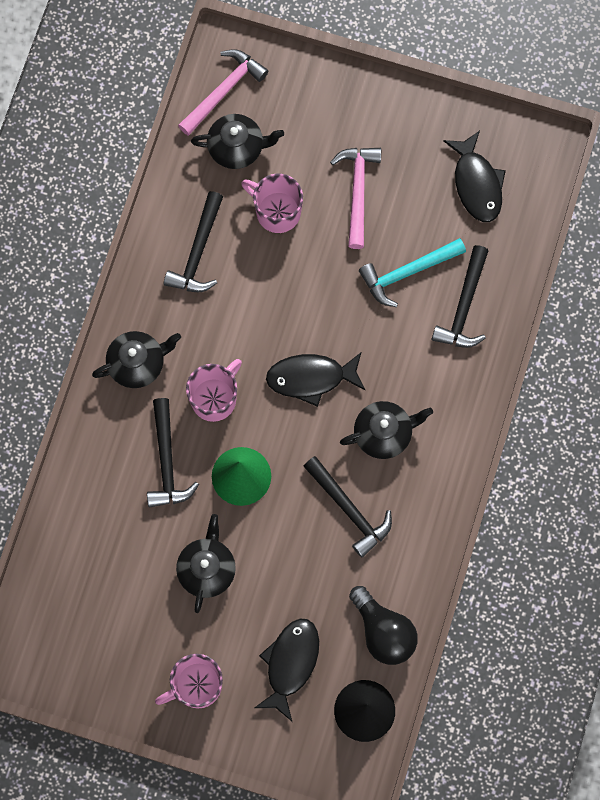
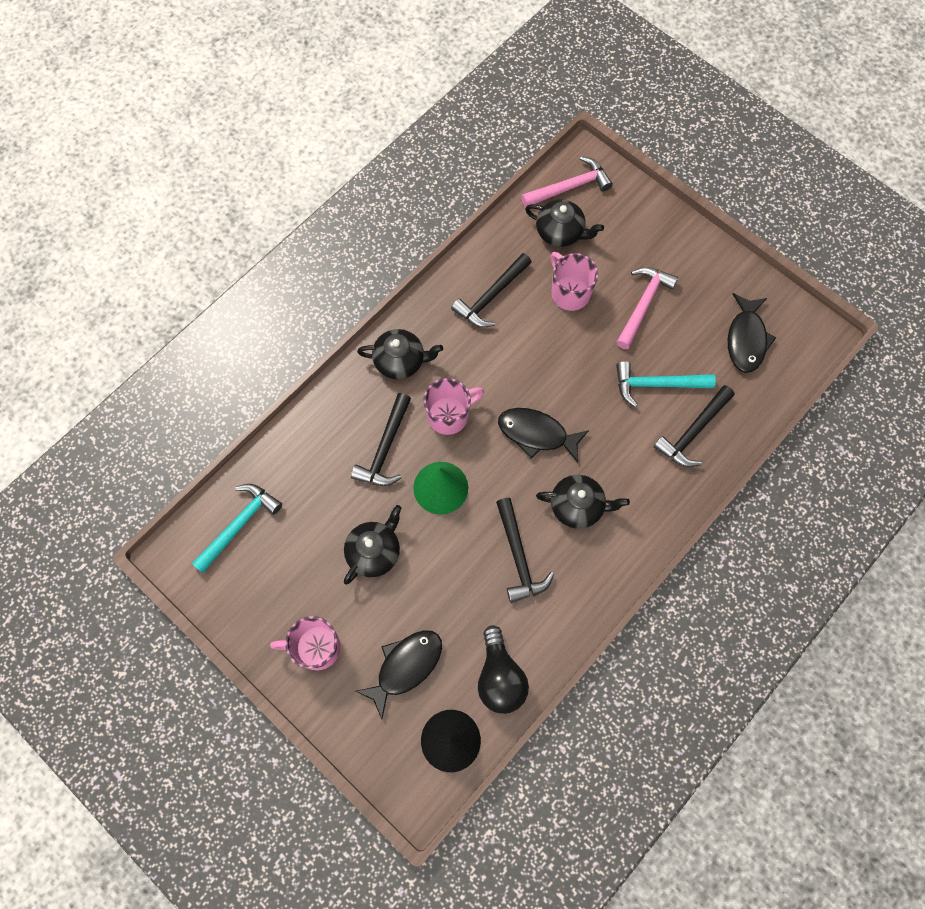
camera: 25 degrees right, 5 degrees down
(60, 604) = (239, 525): none -> turquoise hammer

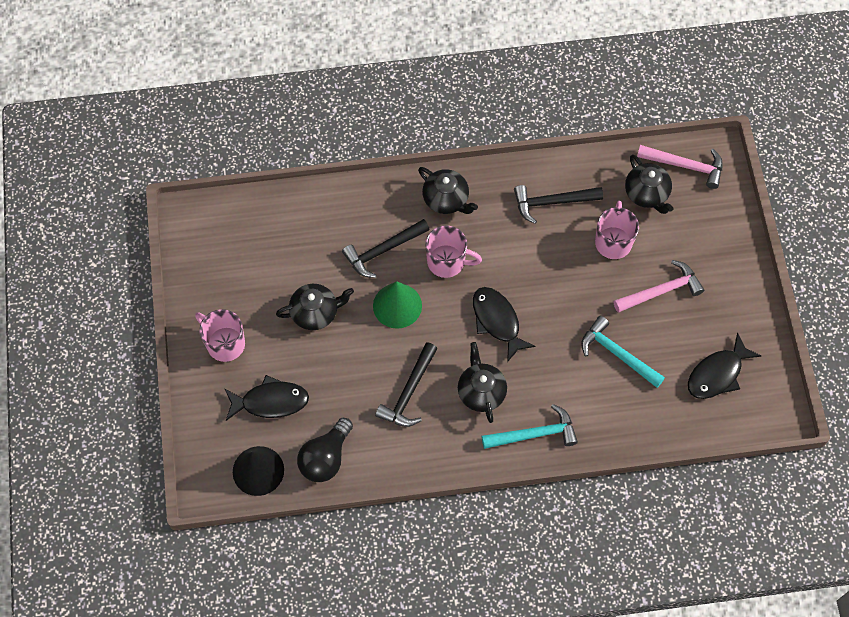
camera: 40 degrees right, 5 degrees down
(239, 525) = (243, 227): turquoise hammer -> turquoise hammer (534, 434)
(577, 506) = (481, 391): black teapot -> black teapot turned 150 degrees counterclockwise
(693, 432) = (613, 407): black hammer -> none

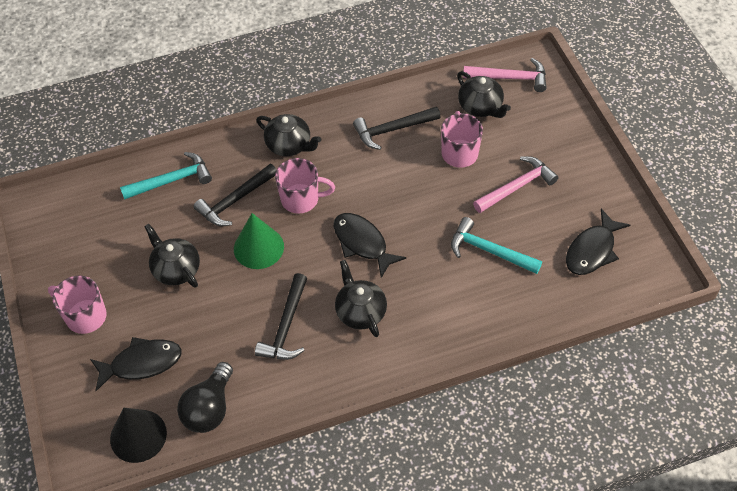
camera: 10 degrees left, 10 degrees down
(315, 312) = (176, 269): black teapot -> black teapot turned 105 degrees counterclockwise
(534, 434) = (424, 341): turquoise hammer -> turquoise hammer (172, 180)

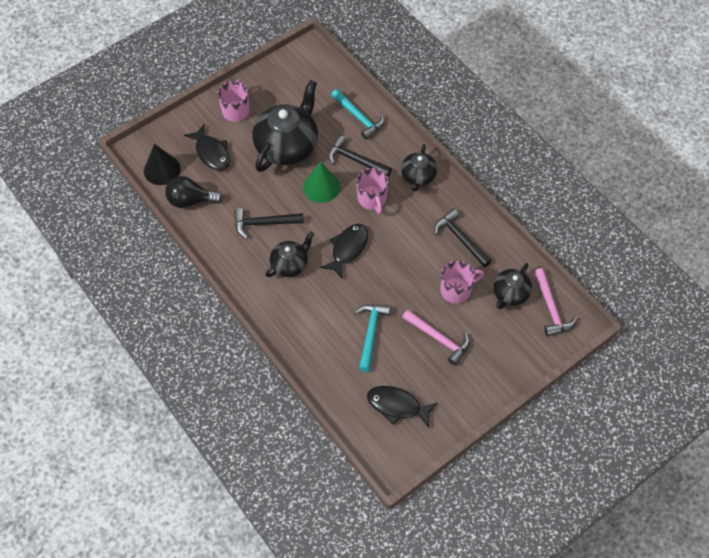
camera: 70 degrees right, 5 degrees up
(176, 269) = (287, 146): black teapot -> black teapot, size x1.83

